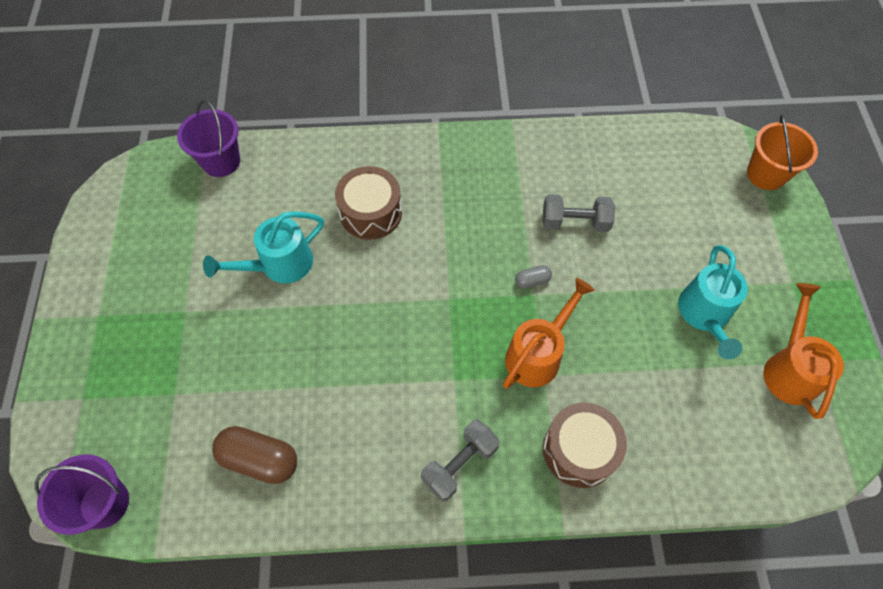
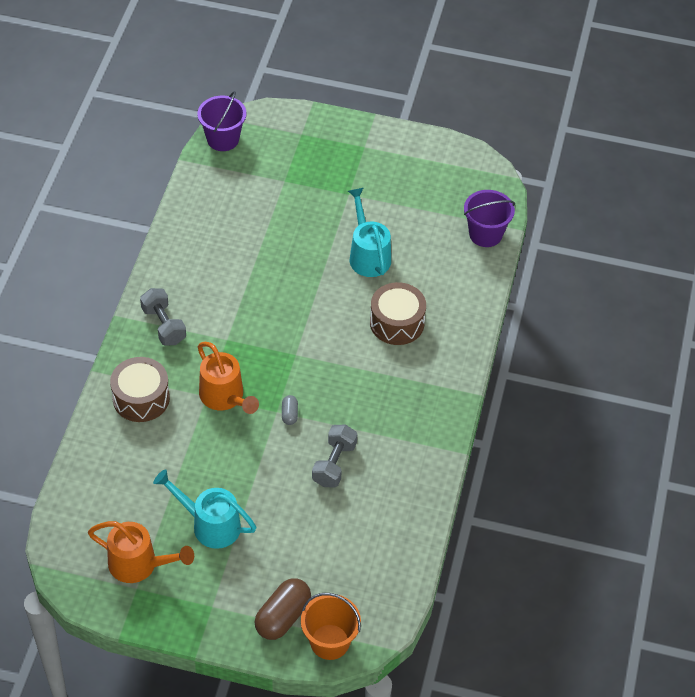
camera: 105 degrees right, 10 degrees down
(260, 459) = (217, 218): brown capsule -> brown capsule (283, 617)

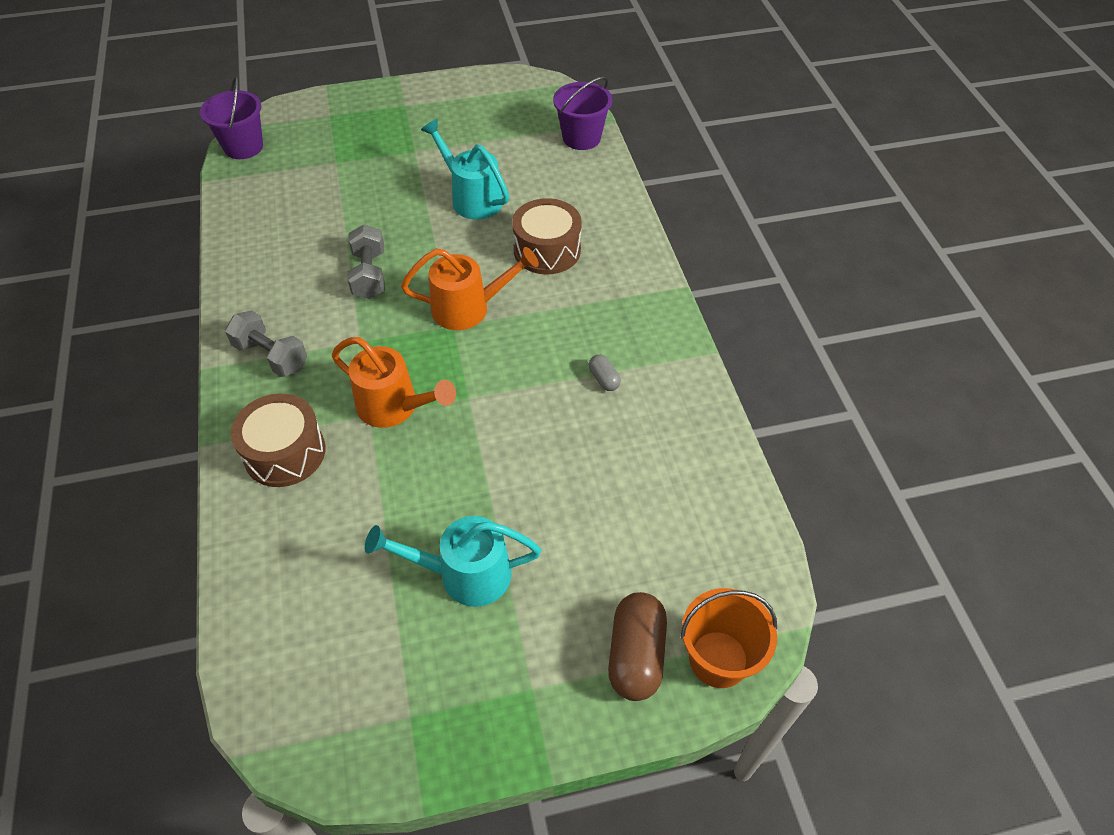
camera: 25 degrees left, 0 degrees up
(140, 565) = (397, 678): orange watering can -> orange watering can (469, 308)
(289, 414) = (486, 393): grey capsule -> grey capsule (604, 379)
(334, 464) = (575, 428): grey dumbbell -> grey dumbbell (369, 275)

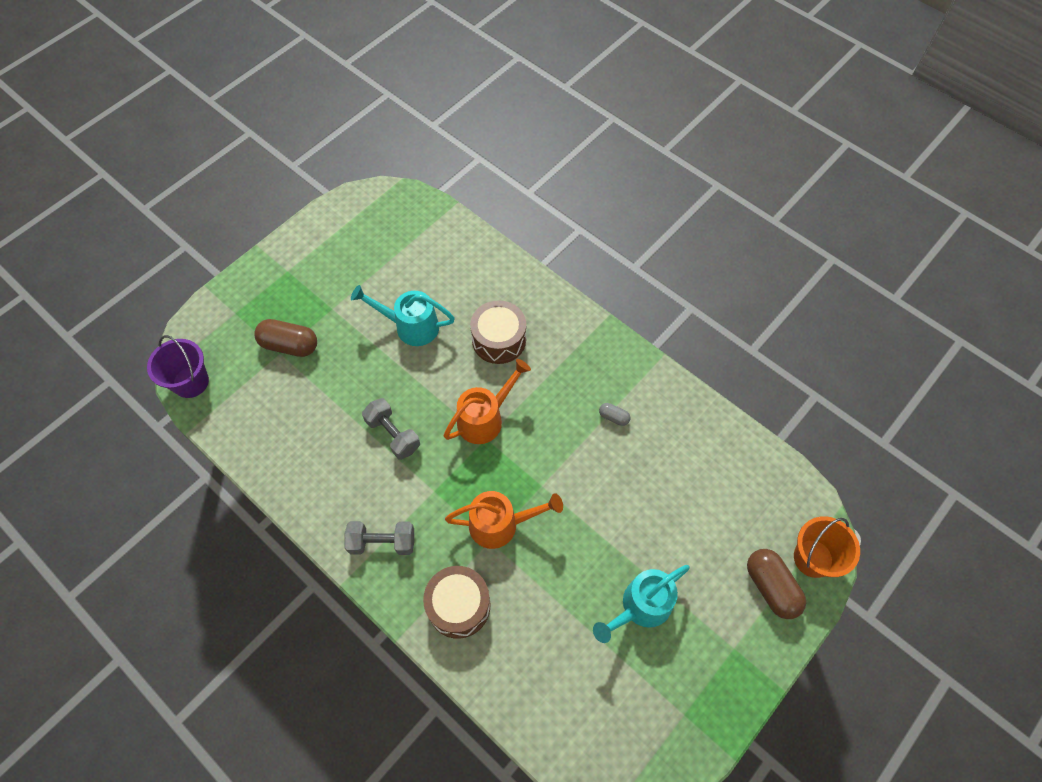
camera: 35 degrees left, 10 degrees up
(350, 160) = (289, 345): none -> brown capsule
(581, 138) = (445, 229): purple bucket -> none

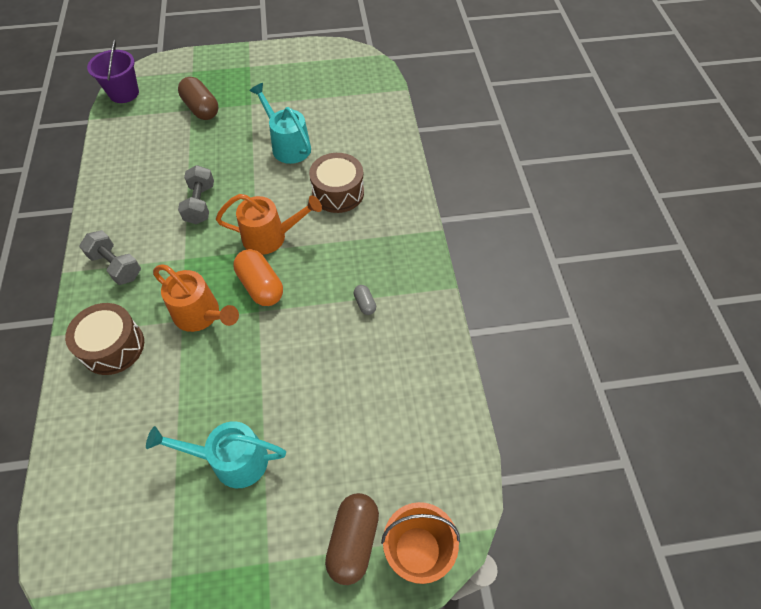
camera: 40 degrees right, 5 degrees down
(521, 465) = (260, 286): none -> orange capsule

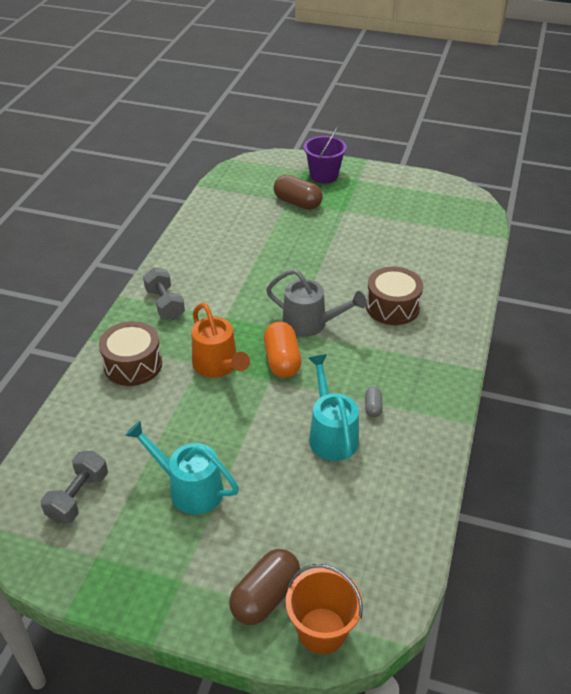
camera: 25 degrees right, 15 degrees down
(124, 93) = (235, 173): purple bucket -> purple bucket (324, 175)
(200, 204) = (259, 278): grey dumbbell -> grey dumbbell (78, 497)
(201, 109) = (297, 203): brown capsule -> brown capsule turned 45 degrees counterclockwise
(271, 237) = (311, 324): orange watering can -> grey watering can
(287, 145) = (363, 254): turquoise watering can -> turquoise watering can (331, 433)

